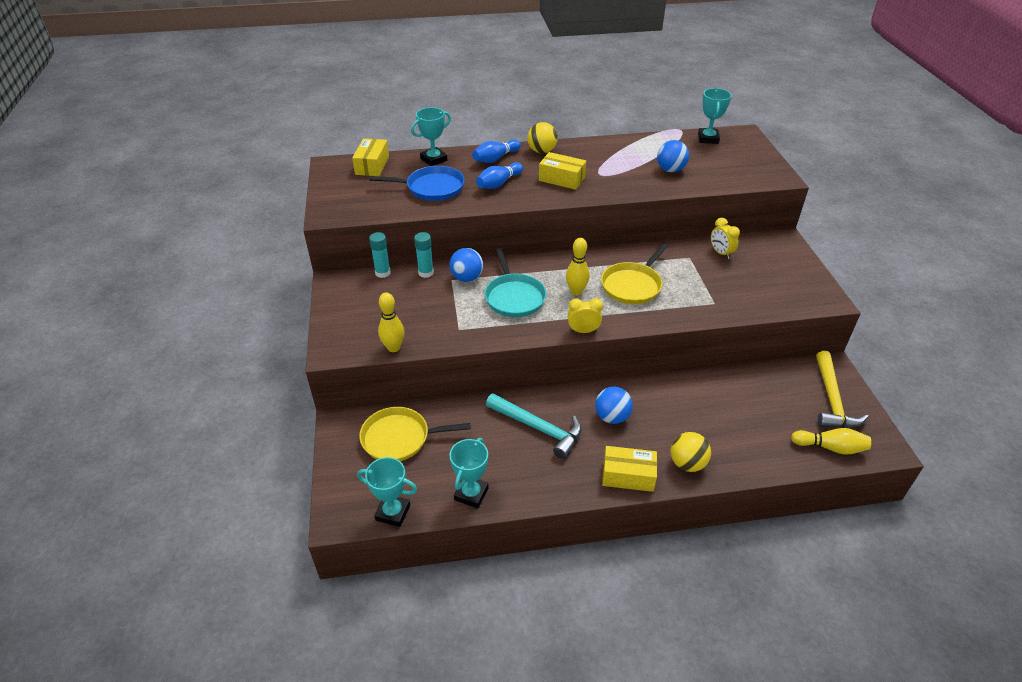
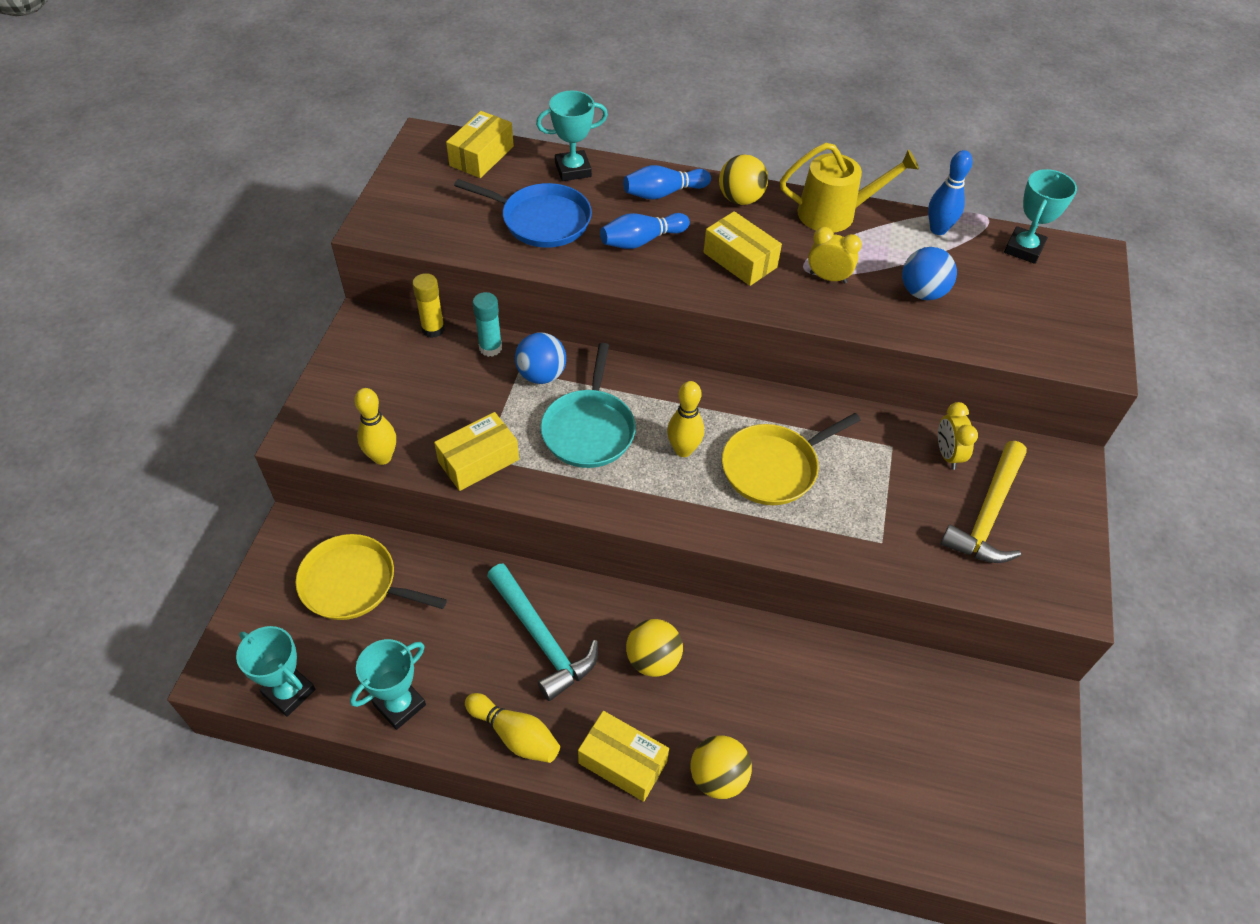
camera: 20 degrees right, 10 degrees up
(382, 273) = (433, 329): turquoise glue stick -> yellow glue stick
(456, 332) = (478, 461): none -> yellow box
(583, 331) = (654, 521): yellow clock -> yellow clock (828, 278)
(598, 146) = (835, 213): none -> yellow watering can
(612, 417) = (653, 660): blue ball -> yellow ball
(658, 140) = (938, 229): none -> blue bowling pin
(830, 447) = (952, 838): yellow bowling pin -> yellow bowling pin (515, 735)
(832, 399) = (1006, 758): yellow hammer -> yellow hammer (988, 514)

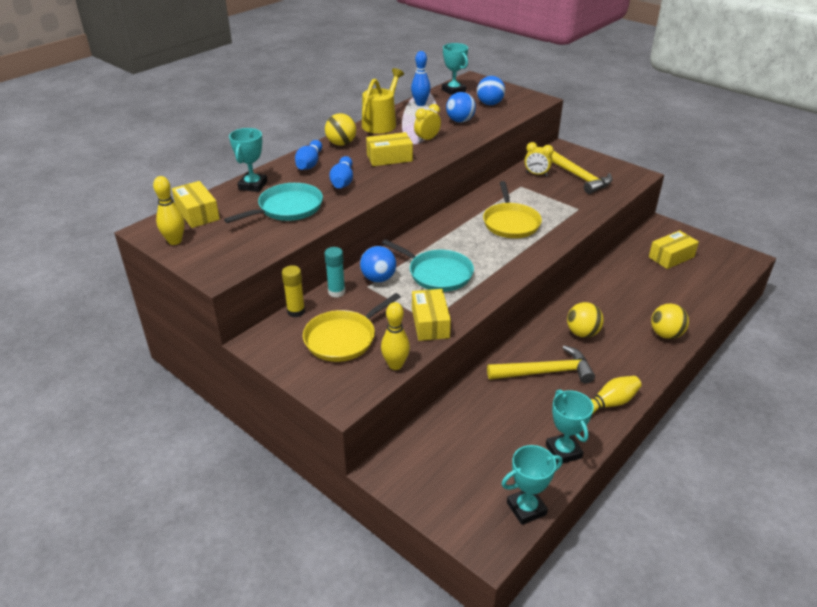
camera: 60 degrees left, 15 degrees down
(353, 584) = (452, 449): yellow pan -> yellow pan (343, 338)
(542, 220) = (287, 208): blue pan -> turquoise pan
(542, 638) = (545, 372): turquoise hammer -> yellow hammer
(623, 762) = (643, 366): yellow box -> yellow box (671, 257)
(683, 450) = (478, 246): yellow bowling pin -> yellow bowling pin (175, 241)
(1018, 307) = (490, 104): none -> blue ball

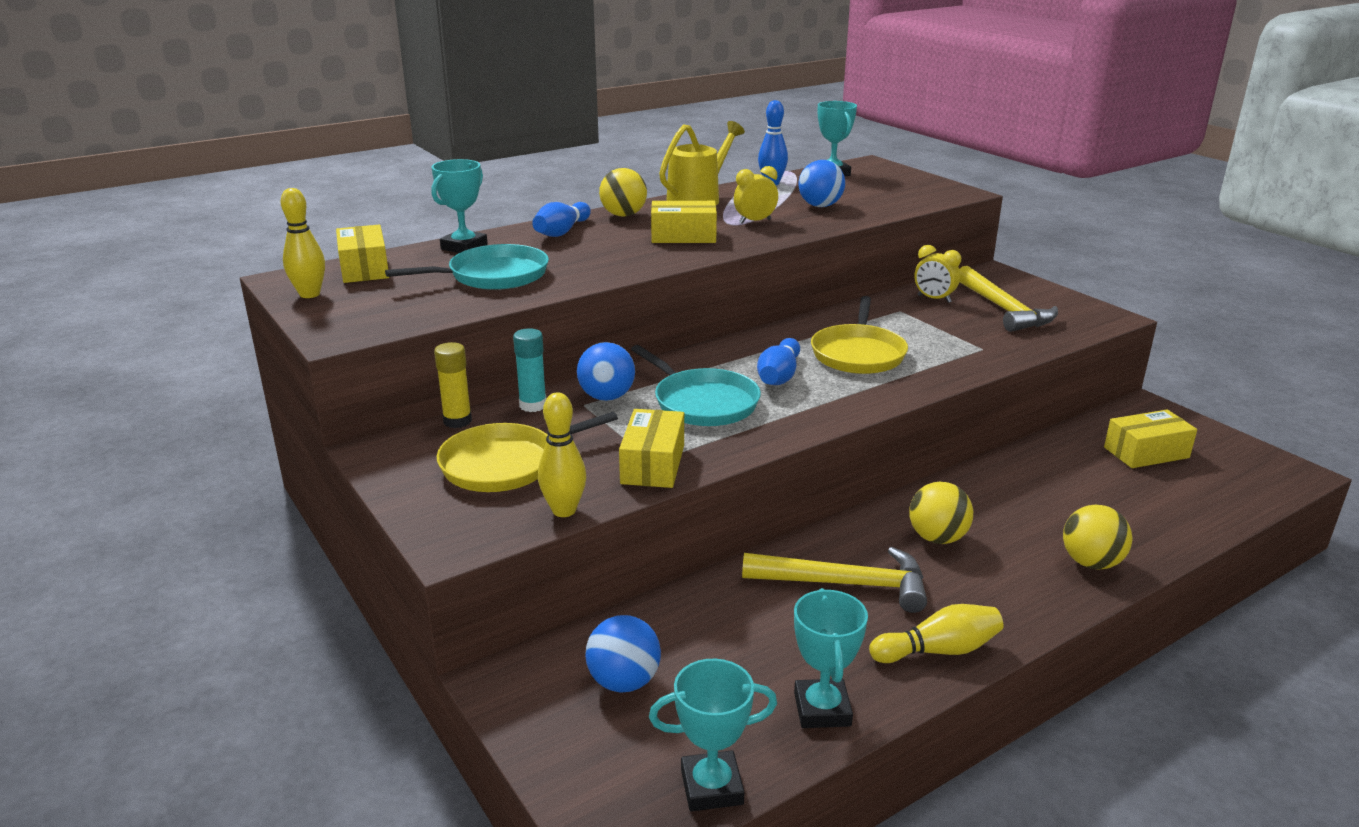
camera: 15 degrees right, 10 degrees down
(343, 181) = (595, 255): blue bowling pin -> blue bowling pin (779, 376)
(490, 104) = (879, 191): blue ball -> blue ball (624, 682)

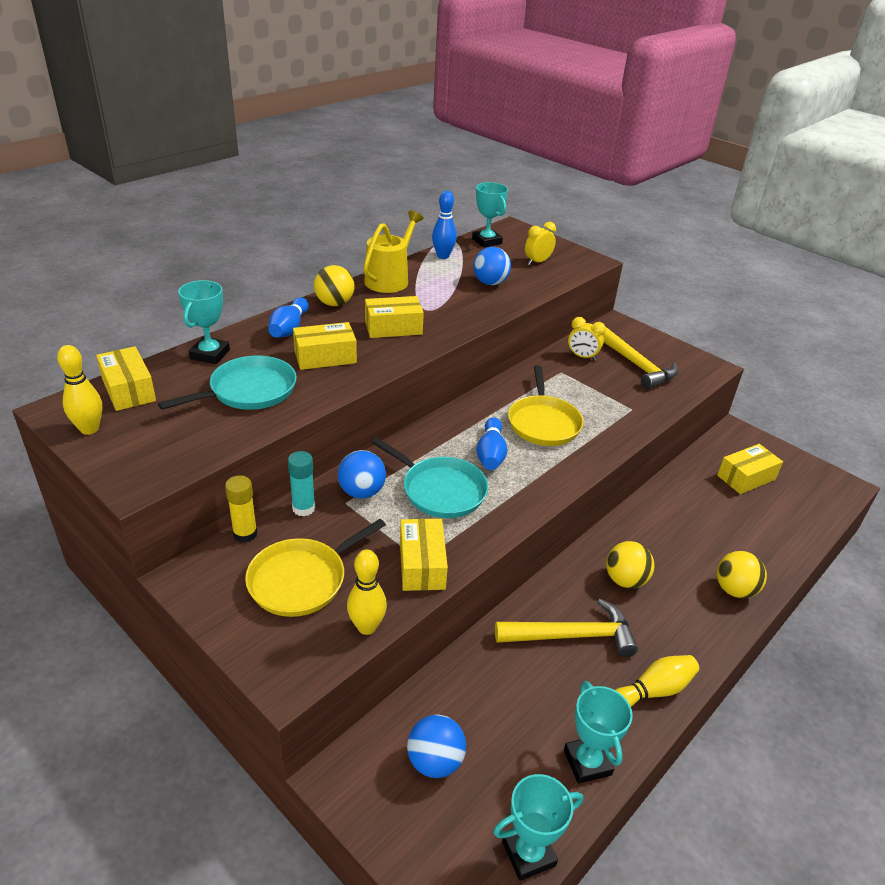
camera: 15 degrees left, 10 degrees up
(592, 255) = (325, 357): none -> yellow box
(755, 221) = (445, 305): yellow clock -> yellow clock (537, 262)

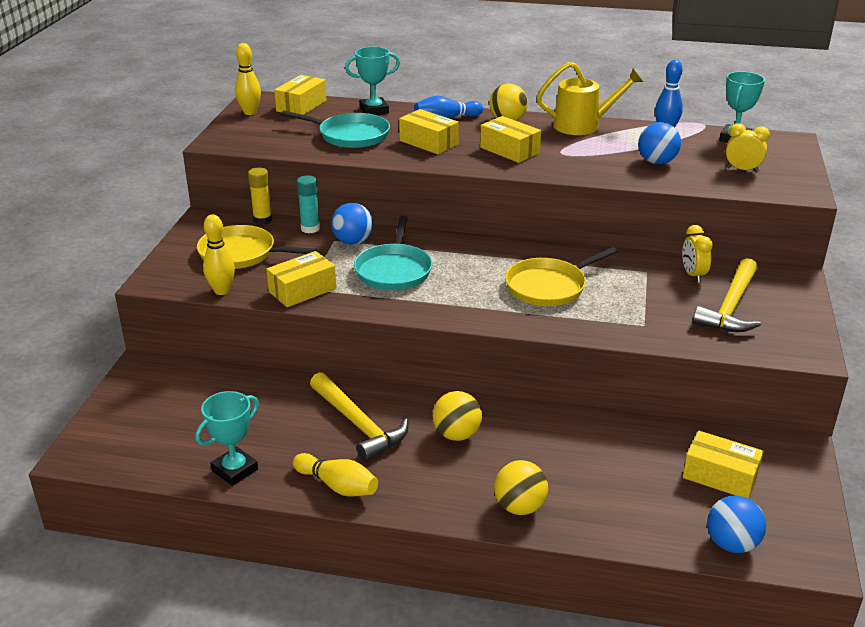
camera: 60 degrees right, 5 degrees down
(435, 761) = (182, 399): blue ball -> blue ball (731, 544)
(491, 454) = (469, 276): blue bowling pin -> none
(528, 853) = (137, 465): turquoise trophy -> none

